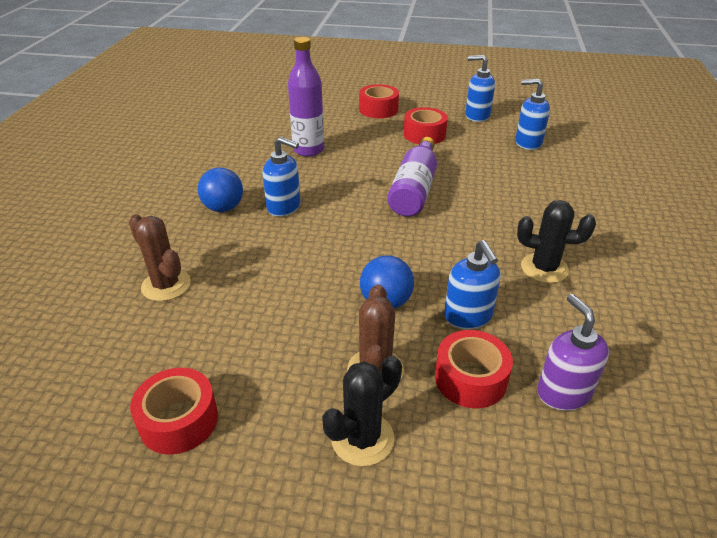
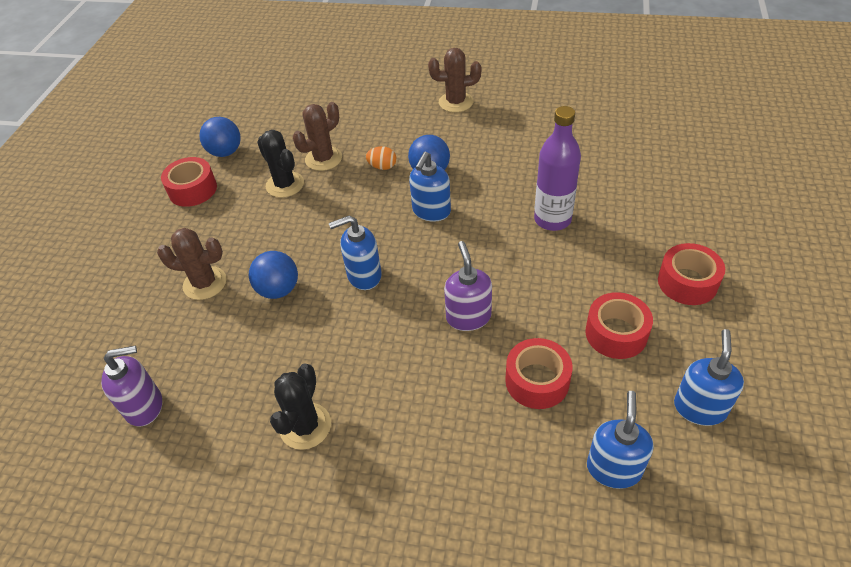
camera: 95 degrees right, 10 degrees up
(99, 393) = (225, 152): none -> blue ball
(111, 192) = (456, 102): none -> brown cactus
(202, 239) = (382, 167): none -> orange egg
(362, 439) = (148, 277): black cactus -> black cactus (285, 185)
(414, 189) = (468, 317): purple bottle -> purple soap dispenser
(468, 316) = (248, 348): blue soap dispenser -> blue soap dispenser (364, 275)
(470, 379) = (178, 343): red tape -> red tape (537, 381)

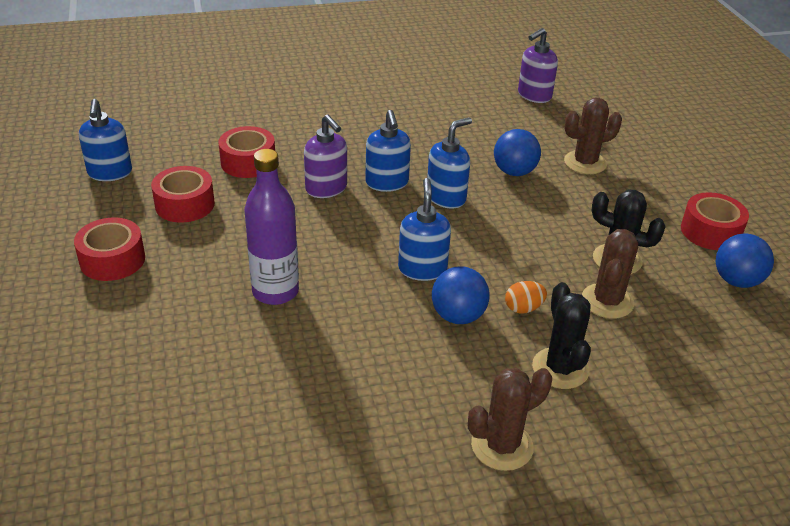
camera: 150 degrees right, 10 degrees down
(305, 426) = (411, 109): black cactus -> black cactus (560, 368)
(613, 468) = (178, 132): blue soap dispenser -> blue soap dispenser (387, 183)

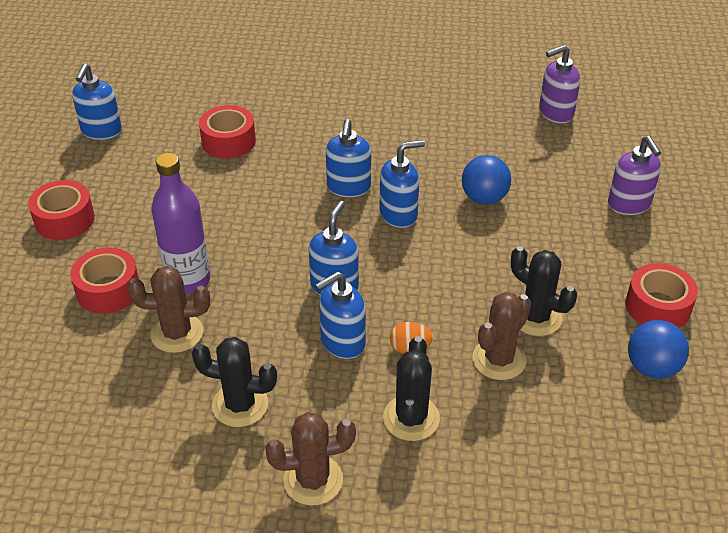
camera: 20 degrees right, 5 degrees up
(185, 204) = (151, 176): red tape -> red tape (108, 290)
(326, 189) = (287, 183): purple soap dispenser -> purple soap dispenser (629, 204)
(391, 394) = (240, 405): none -> black cactus
(458, 316) = (342, 342): blue ball -> blue soap dispenser
(585, 163) = (566, 201): brown cactus -> brown cactus (177, 333)

